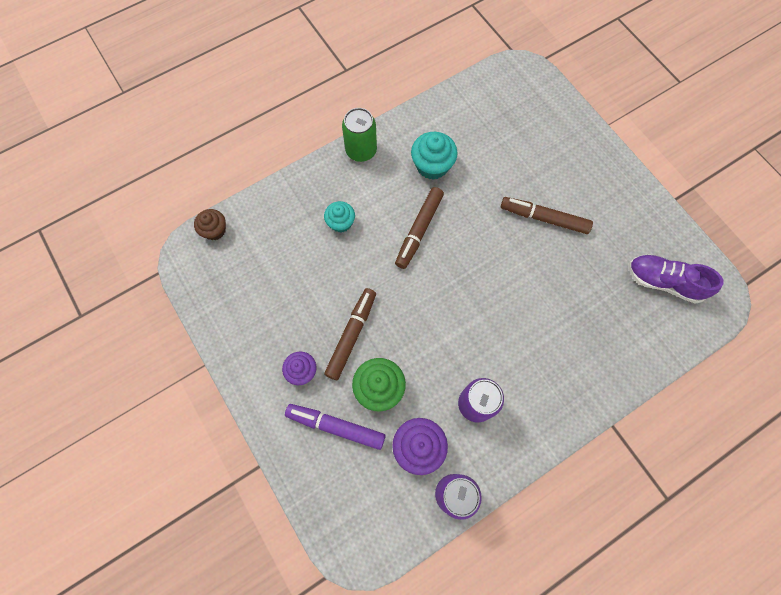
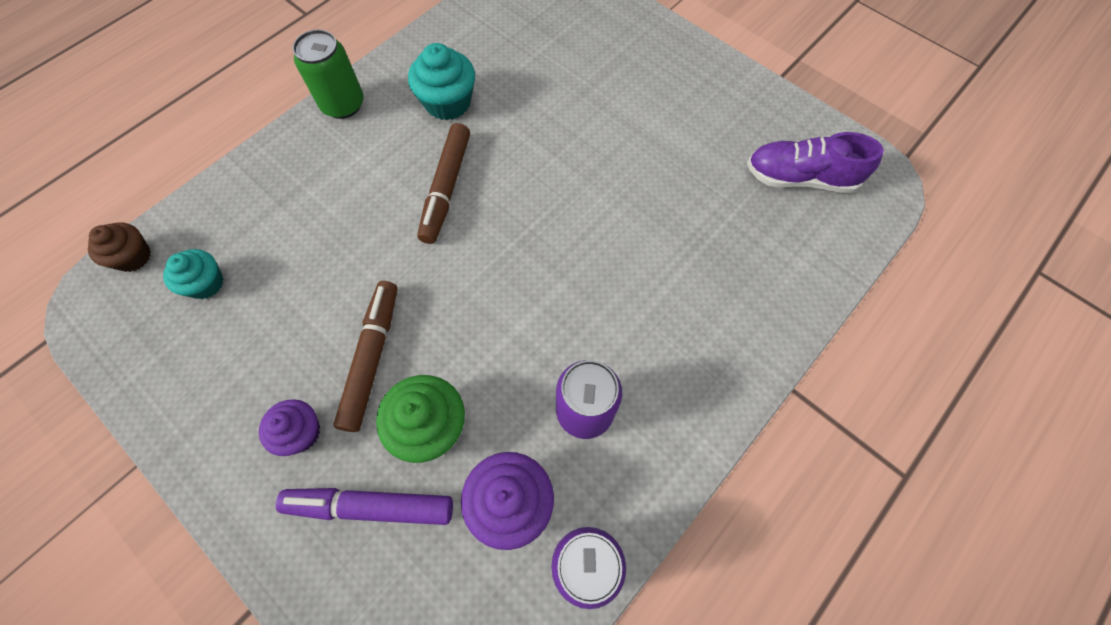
camera: 15 degrees left, 5 degrees down
(341, 223) = (329, 203): turquoise cupcake -> turquoise cupcake (206, 283)
(544, 218) = (617, 135): brown marker -> none

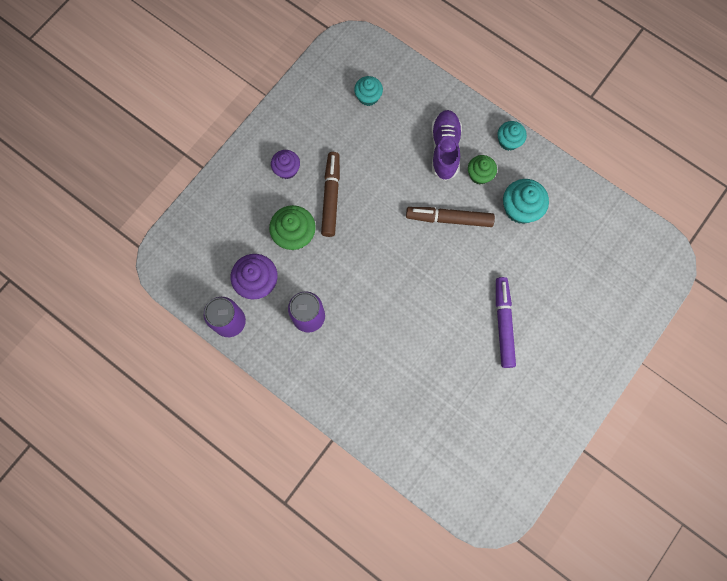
camera: 85 degrees right, 10 degrees up
(133, 257) = (381, 53): brown cupcake -> none
(343, 104) = (508, 141): green can -> turquoise cupcake
(370, 506) = (252, 212): purple marker -> purple marker (503, 323)
(372, 358) = (331, 196): brown marker -> brown marker turned 90 degrees counterclockwise
(385, 144) = (479, 175): none -> green cupcake
(800, 178) = (487, 456): purple shoe -> purple shoe (444, 149)

